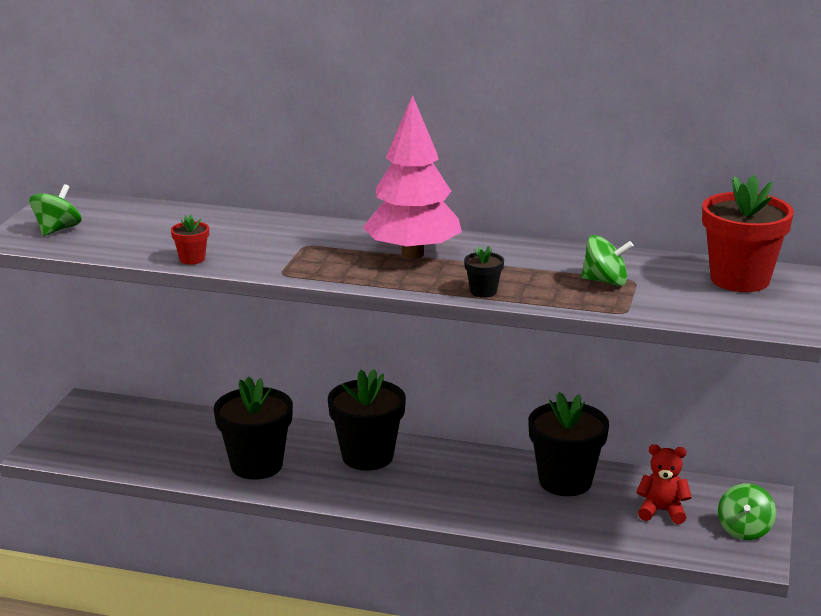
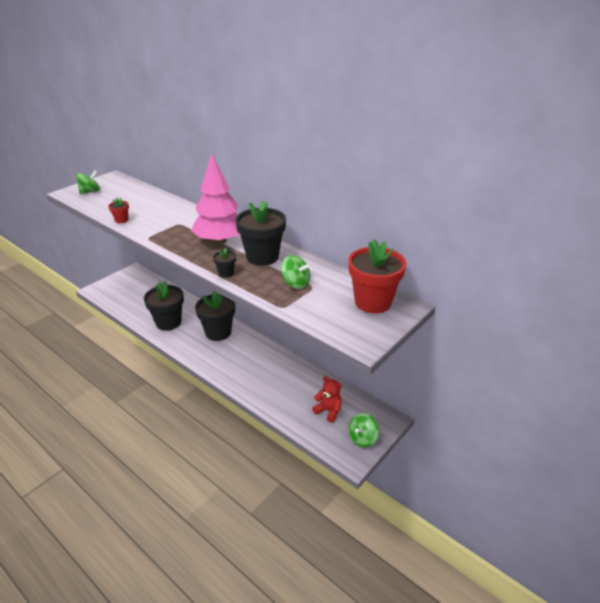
camera: 25 degrees right, 10 degrees up
(565, 481) = (295, 376): black flower pot -> black flower pot (262, 257)

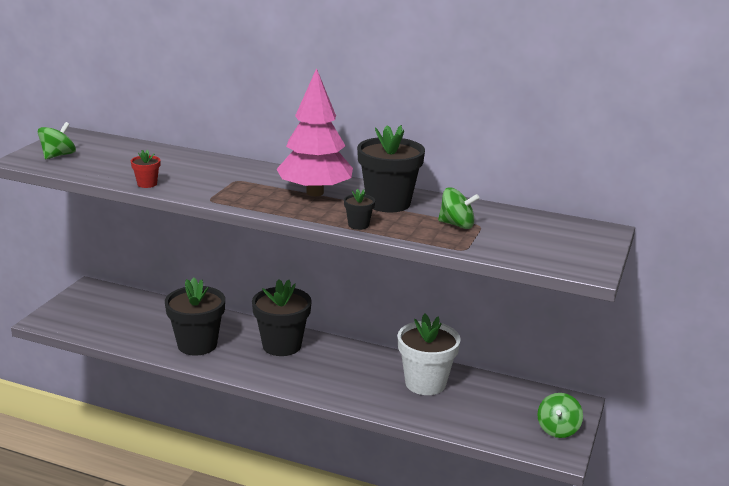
camera: 20 degrees left, 10 degrees down
(292, 380) = (425, 383): none -> white flower pot
(328, 411) = (496, 408): red teddy bear -> none
(373, 302) = (564, 231): red flower pot -> none

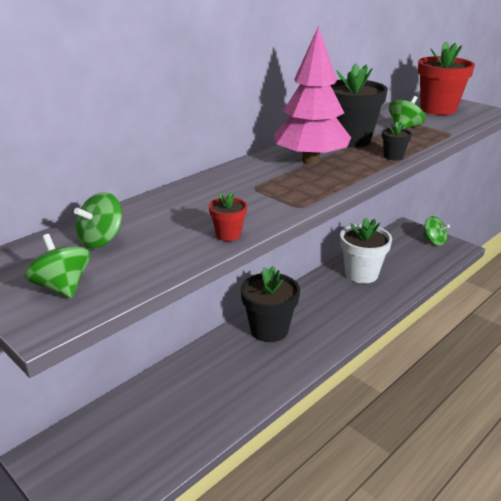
camera: 65 degrees left, 5 degrees up
(120, 152) = (101, 240): none -> green spinning top
(197, 345) = (237, 384): black flower pot -> none
(553, 239) = (438, 109): none -> red flower pot

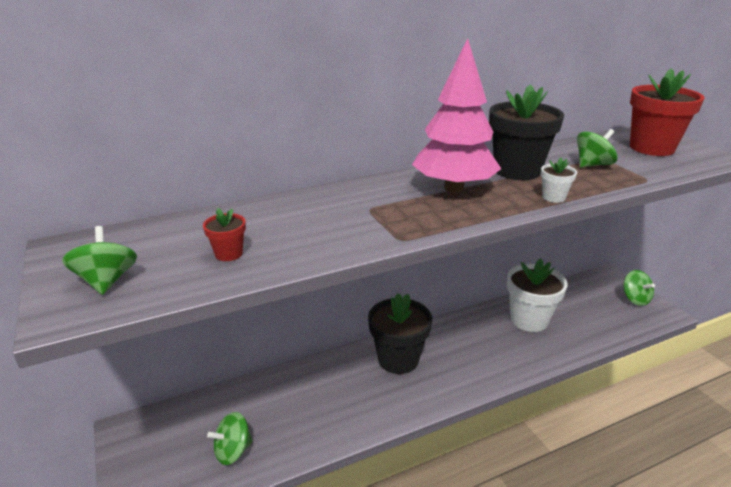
camera: 20 degrees right, 0 degrees up
(101, 240) = (180, 239): green spinning top -> green spinning top (233, 451)
(228, 235) = (301, 257): red flower pot -> red flower pot (228, 254)
(393, 156) = (553, 197): black flower pot -> white flower pot

